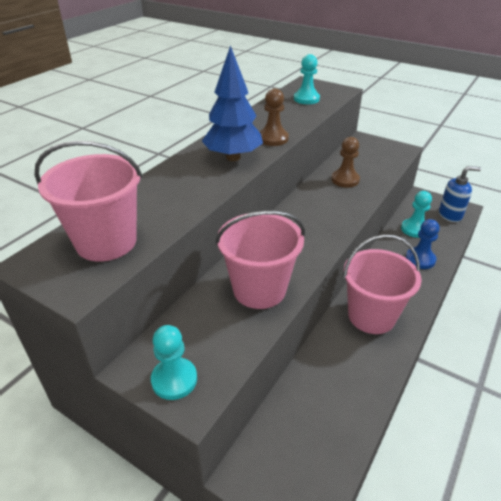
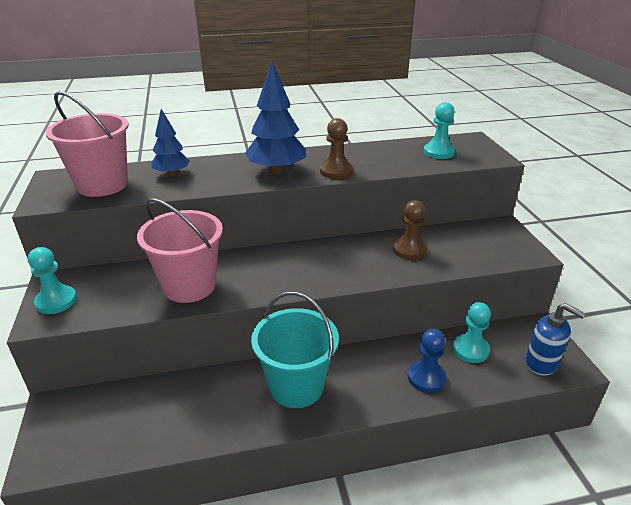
camera: 45 degrees right, 5 degrees down
(153, 200) = (172, 174): none -> blue tree
(371, 316) = (296, 386): pink bucket -> turquoise bucket

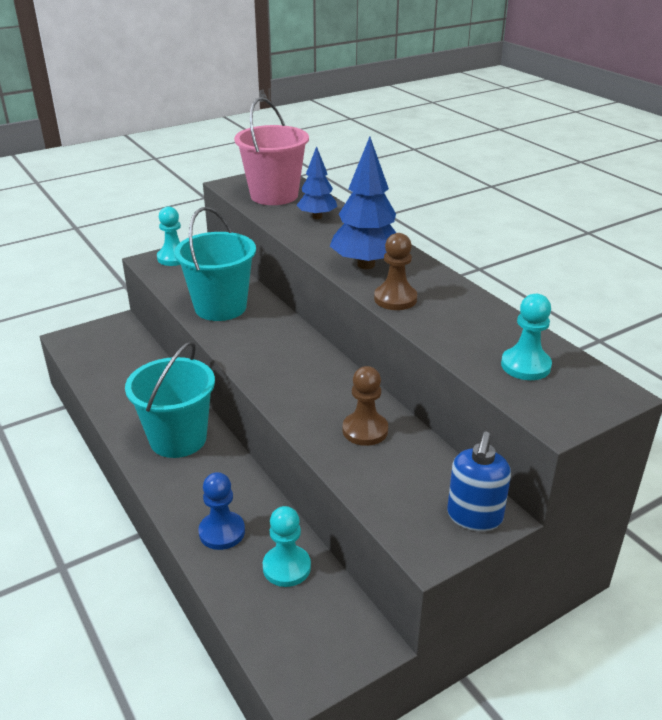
camera: 70 degrees right, 0 degrees up
(189, 286) = (220, 307): pink bucket -> turquoise bucket
(541, 363) = (289, 646): blue soap dispenser -> blue soap dispenser (474, 516)

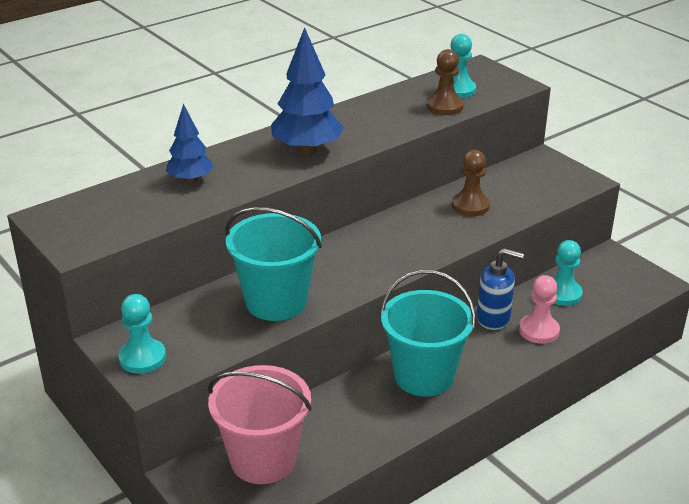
camera: 95 degrees left, 0 degrees up
(222, 532) = (539, 331): blue pawn -> pink pawn
(274, 195) = (122, 211): pink bucket -> pink bucket (263, 459)
(395, 299) = (371, 135): brown pawn -> brown pawn (444, 106)
(474, 516) = (547, 164): blue soap dispenser -> blue soap dispenser (493, 318)

